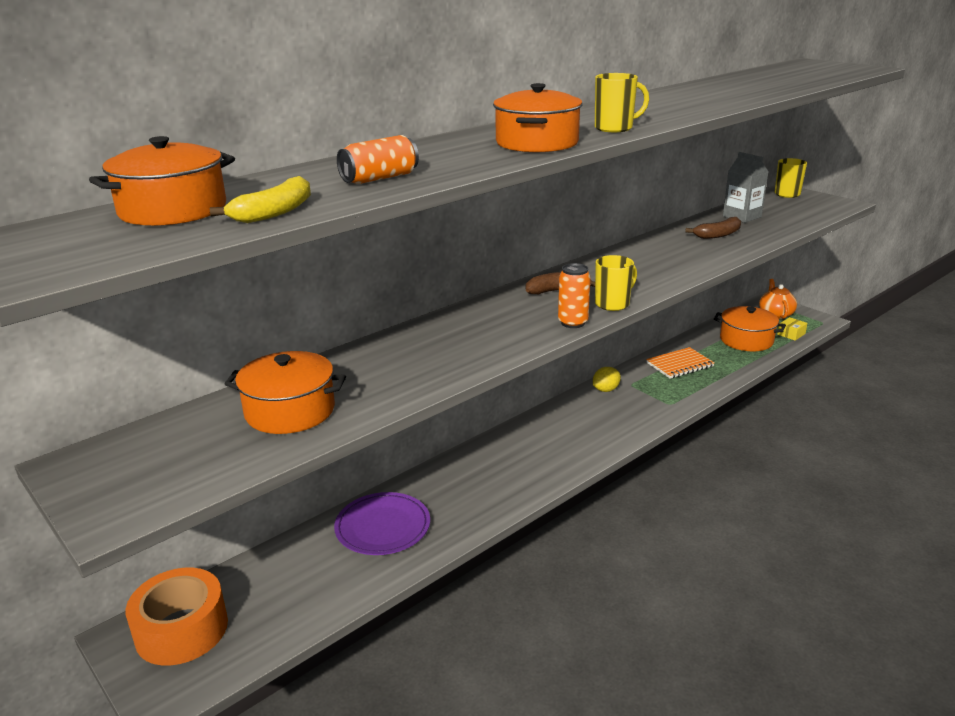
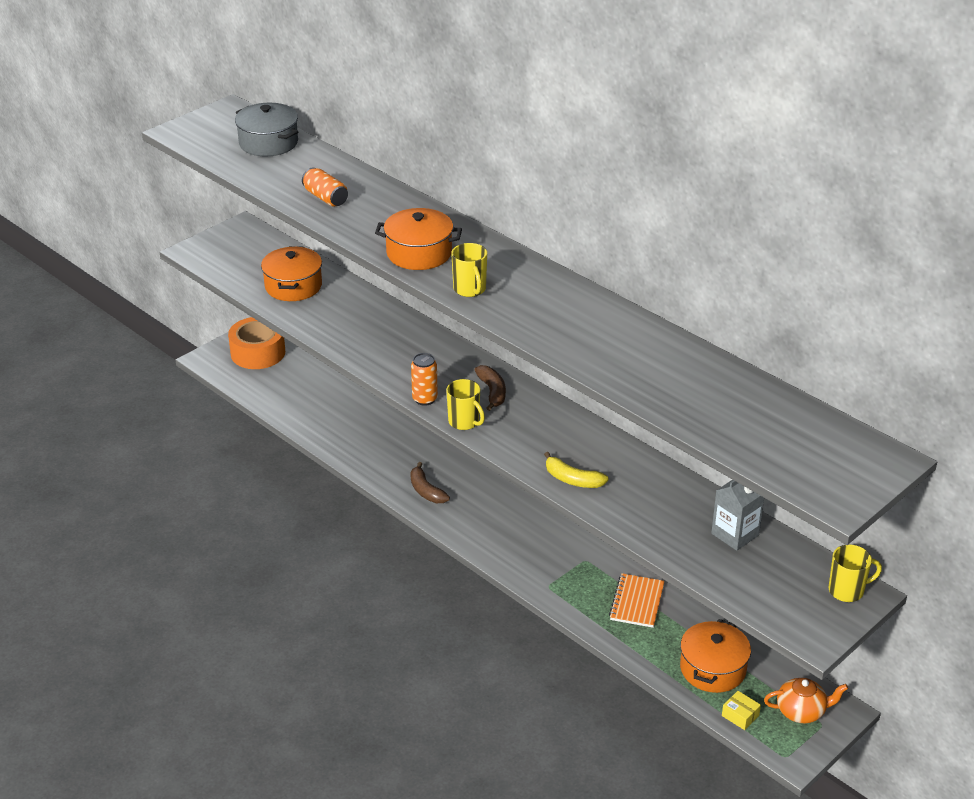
camera: 85 degrees right, 10 degrees up
(173, 210) = (268, 143): orange pot -> grey pot
(274, 212) = (258, 173): yellow banana -> yellow banana (572, 479)
(383, 527) = (352, 419): purple plate -> none
(605, 390) = (572, 541): yellow lemon -> none
(679, 365) = (637, 602): orange notebook -> orange notebook turned 45 degrees clockwise
(718, 235) = (662, 506): brown banana -> brown banana (426, 491)

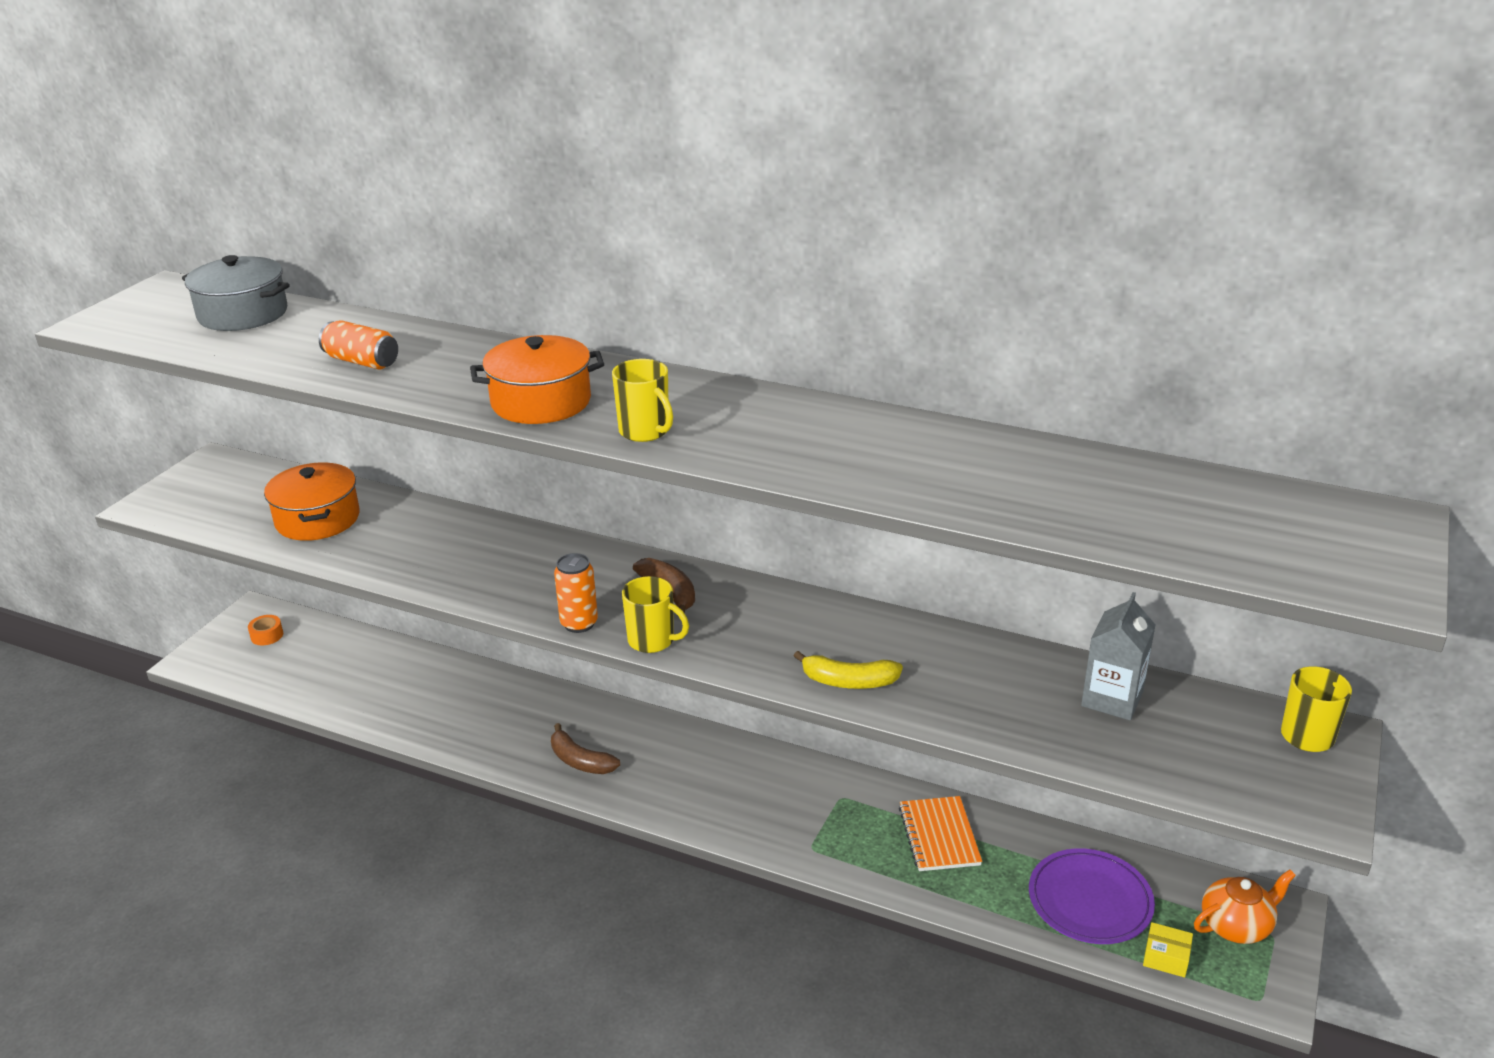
camera: 20 degrees left, 5 degrees down
(258, 353) = (267, 635): orange tape -> orange tape, size x0.41
(713, 669) = (1090, 900): orange pot -> purple plate

